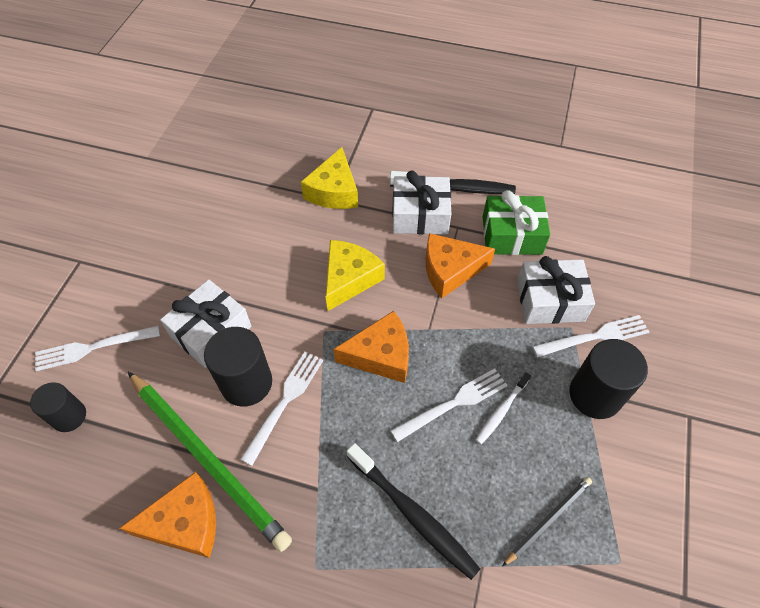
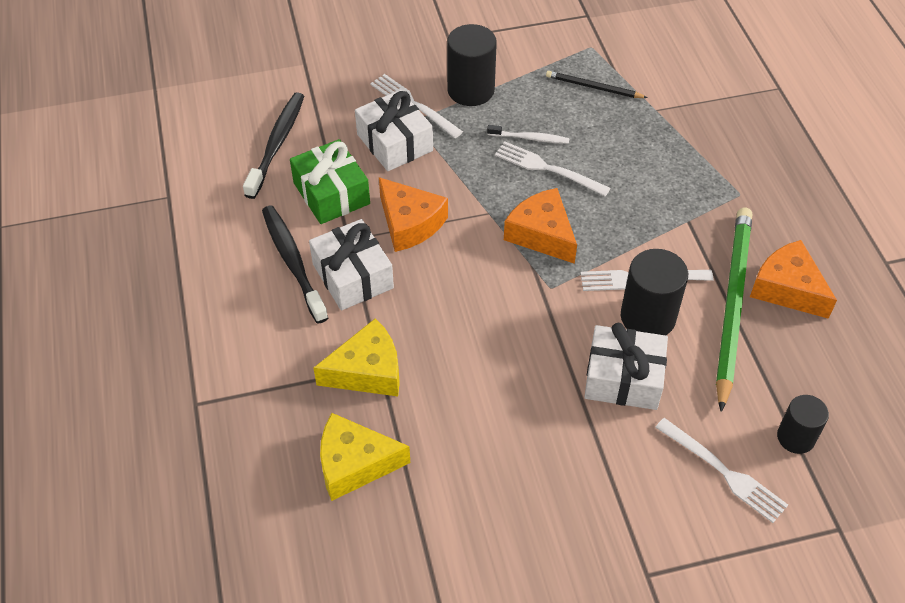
camera: 120 degrees left, 5 degrees down
(349, 279) = (477, 297): yellow cheese -> yellow cheese (354, 464)
(413, 514) = (655, 157): black toothbrush -> black toothbrush (277, 144)

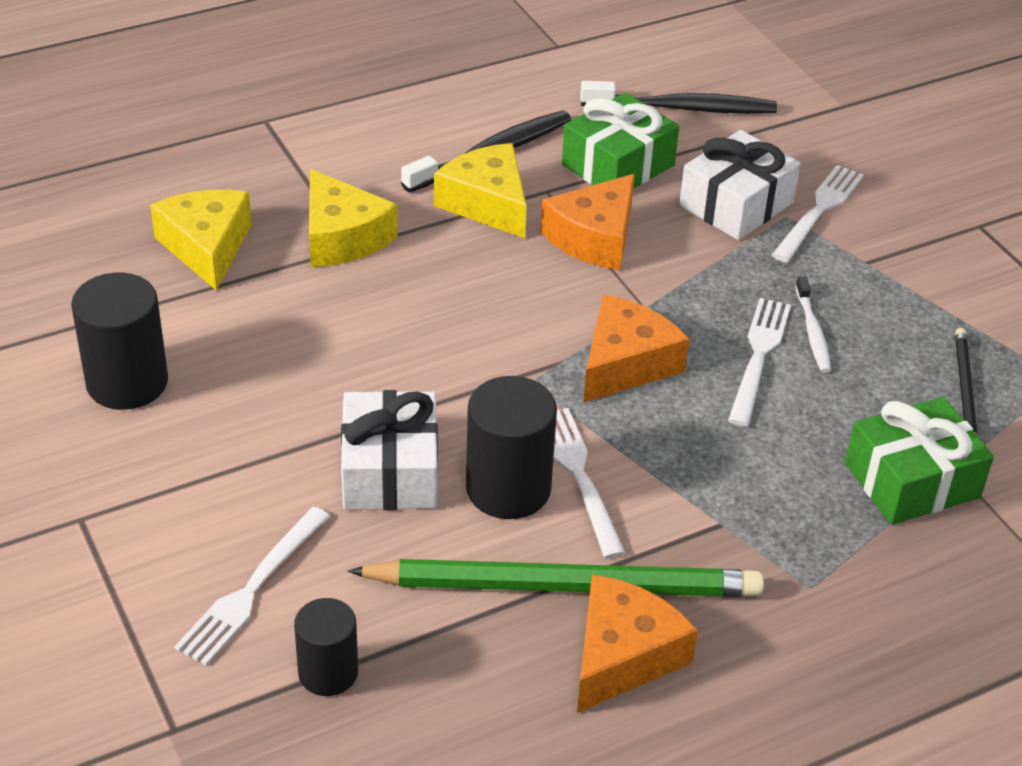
camera: 75 degrees right, 10 degrees down
(353, 276) = (487, 203): white gift -> yellow cheese
(471, 90) = (880, 261): black cylinder -> black cylinder (127, 383)
(663, 130) = (912, 480): none -> green gift

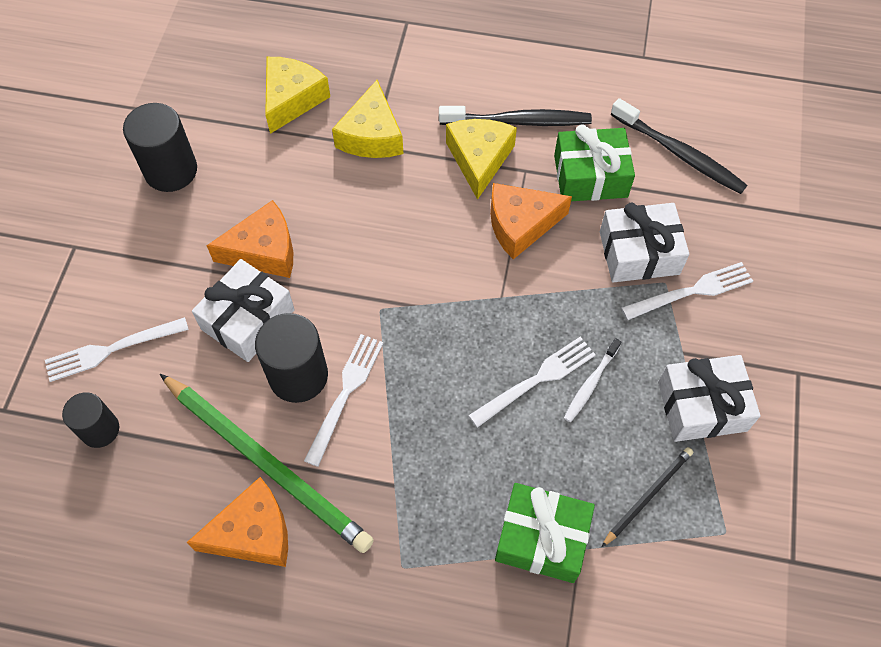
camera: 40 degrees right, 20 degrees up
(625, 363) = (449, 331): orange cheese -> orange cheese (264, 251)
(930, 294) = (702, 406): none -> white gift

